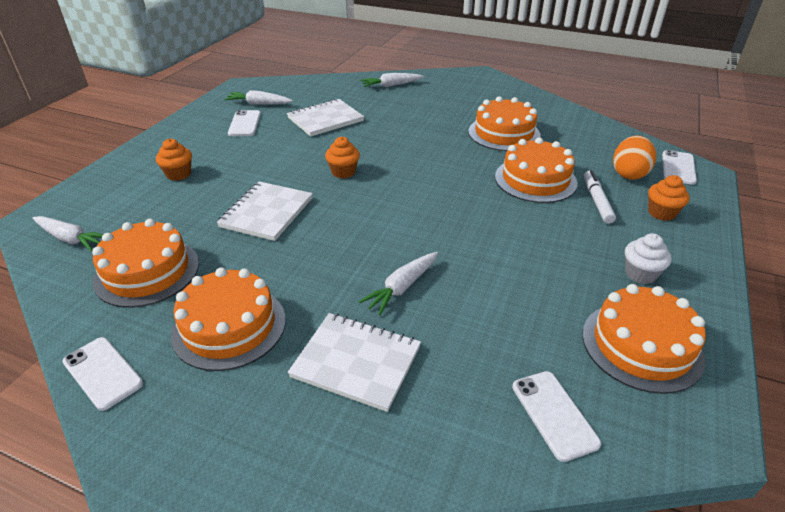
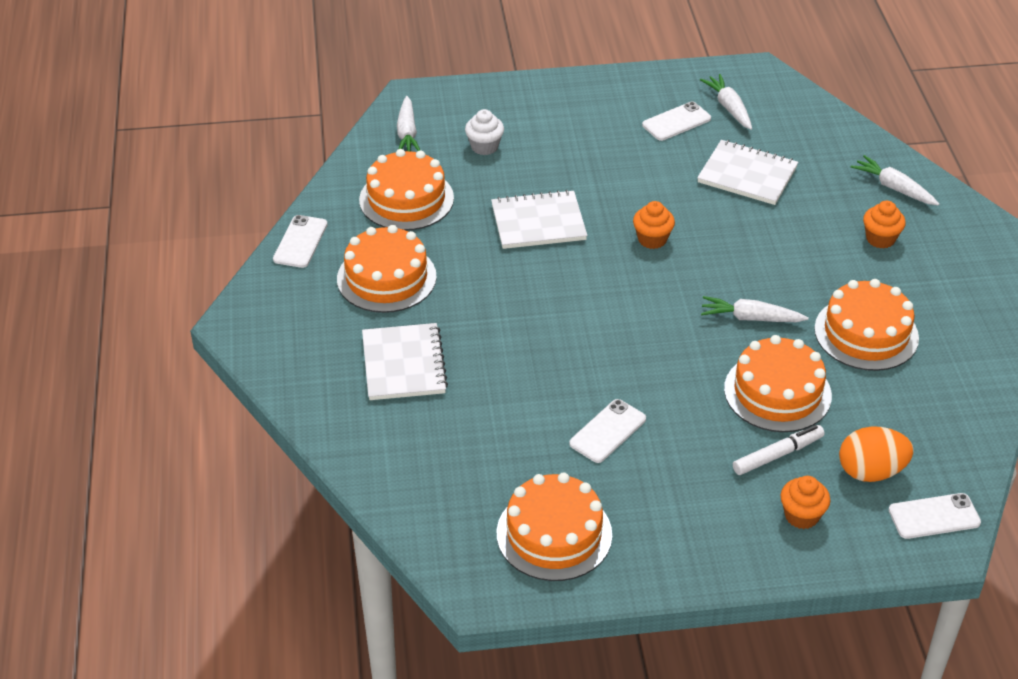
camera: 60 degrees right, 5 degrees up
(178, 174) = (545, 134): orange cupcake -> orange cupcake (880, 239)
(402, 287) = (507, 355): white carrot -> white carrot (750, 318)
(554, 414) = (433, 494): white phone -> white phone (607, 431)
(640, 274) = (663, 516): white cupcake -> white cupcake (484, 147)

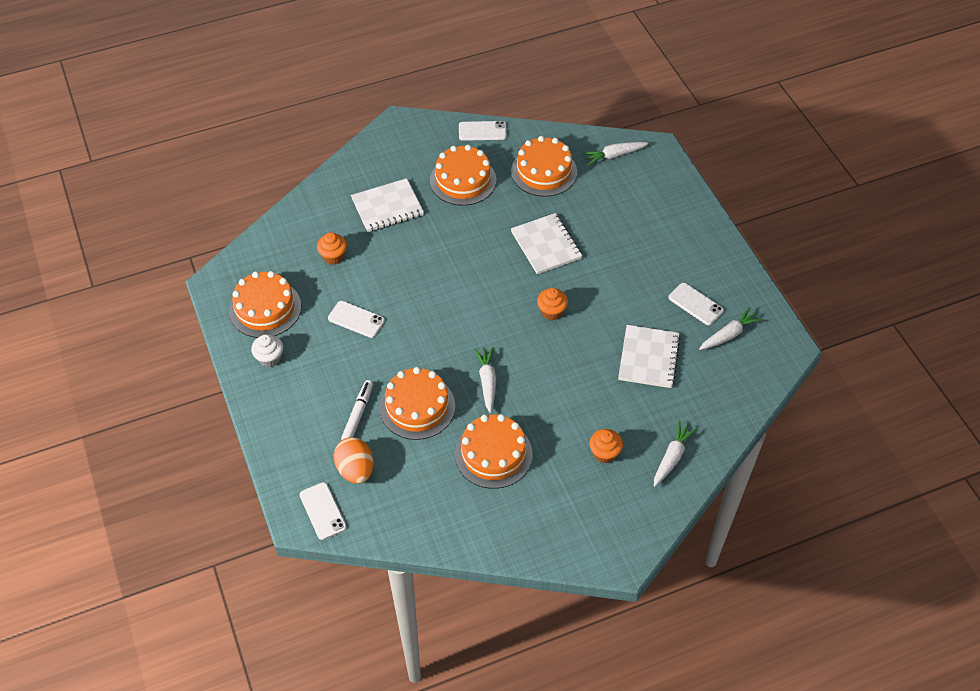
camera: 75 degrees right, 10 degrees up
(484, 147) = (617, 199): white cupcake -> white cupcake (270, 358)
(777, 455) = (358, 414): white marker -> white marker turned 120 degrees counterclockwise
(801, 516) = (307, 434): orange cupcake -> orange cupcake (333, 256)

